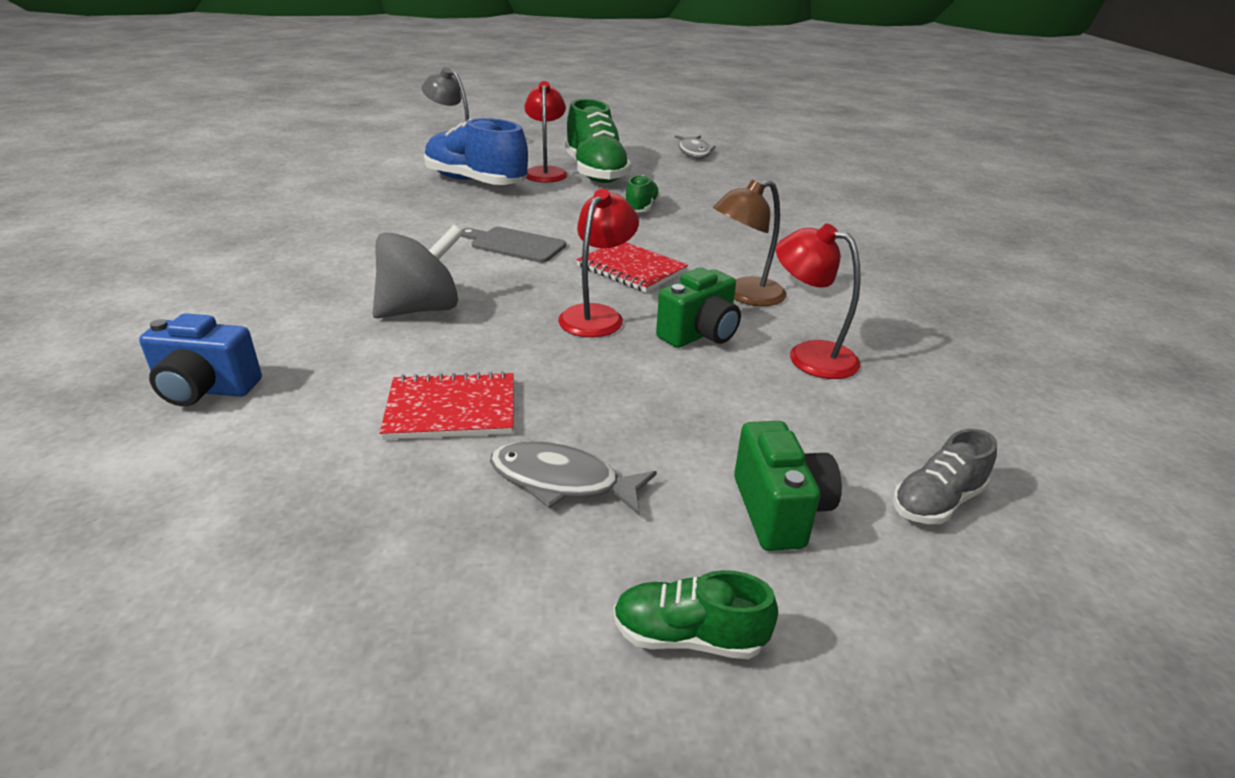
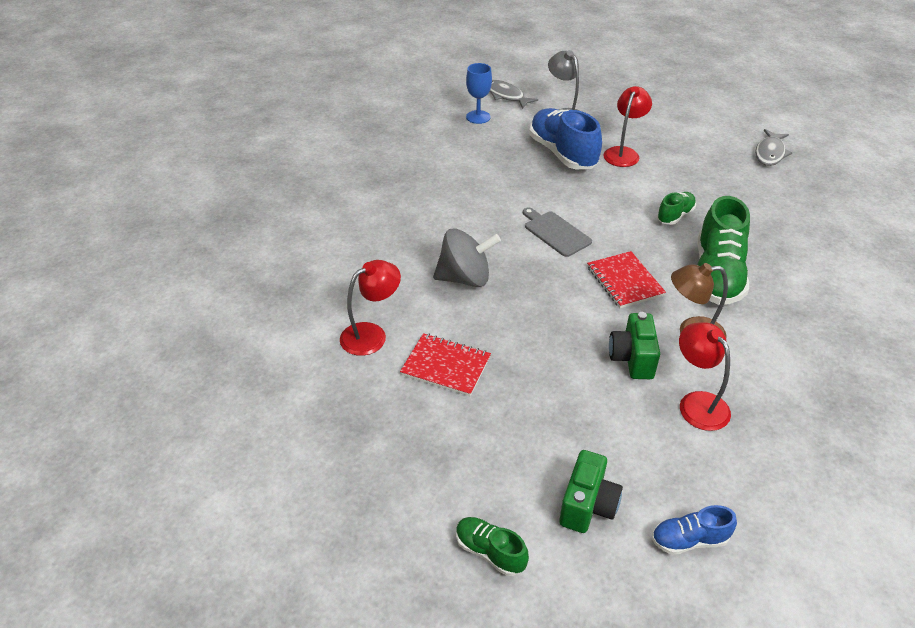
camera: 30 degrees right, 10 degrees up
(206, 390) = (327, 307): blue camera -> none
(348, 169) = (478, 117): none -> blue goblet
(562, 481) = (480, 438): grey fish -> grey fish (506, 96)
(595, 173) = (664, 163): green shoe -> green shoe (717, 275)
(597, 315) = (573, 319): red lamp -> red lamp (371, 334)
(699, 335) = (632, 359): green camera -> green camera turned 105 degrees clockwise
(936, 502) = (689, 540): grey shoe -> blue shoe

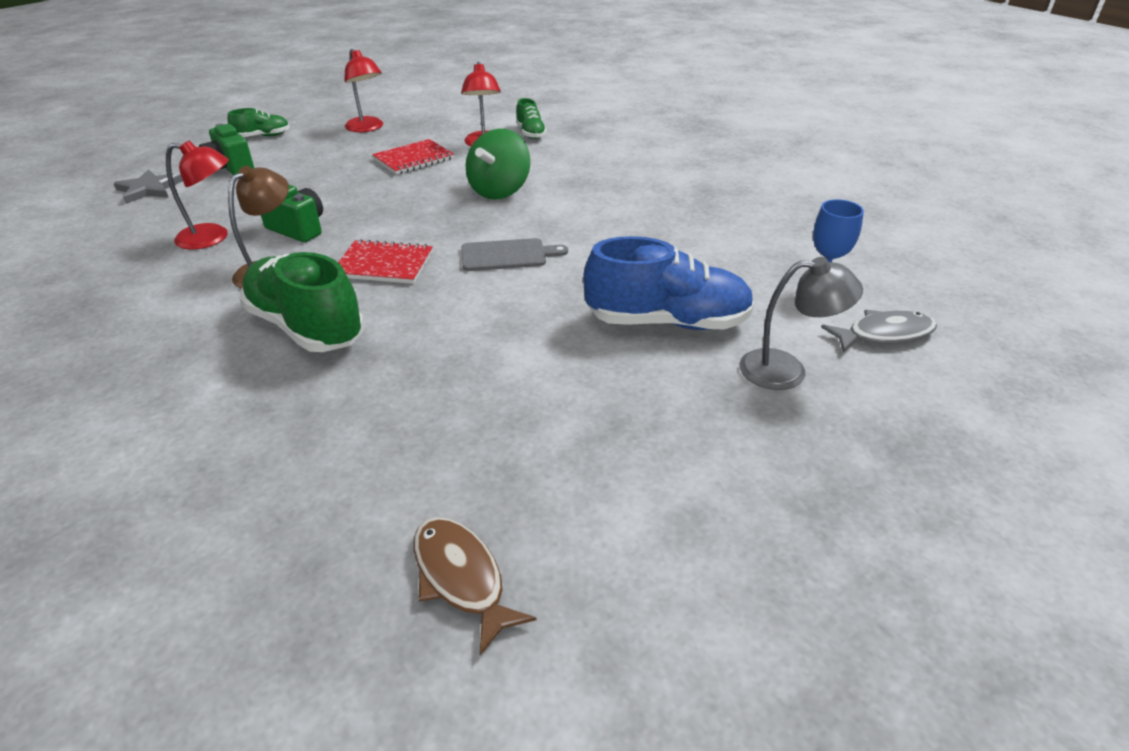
camera: 120 degrees right, 5 degrees down
(465, 278) = (499, 191): grey spinning top -> green spinning top
(623, 153) = (623, 379): red lamp -> red lamp (367, 128)
(675, 215) = (436, 352): green shoe -> green shoe (530, 133)
(689, 540) = (149, 189): blue shoe -> grey star
(770, 153) = (461, 578): grey fish -> brown fish

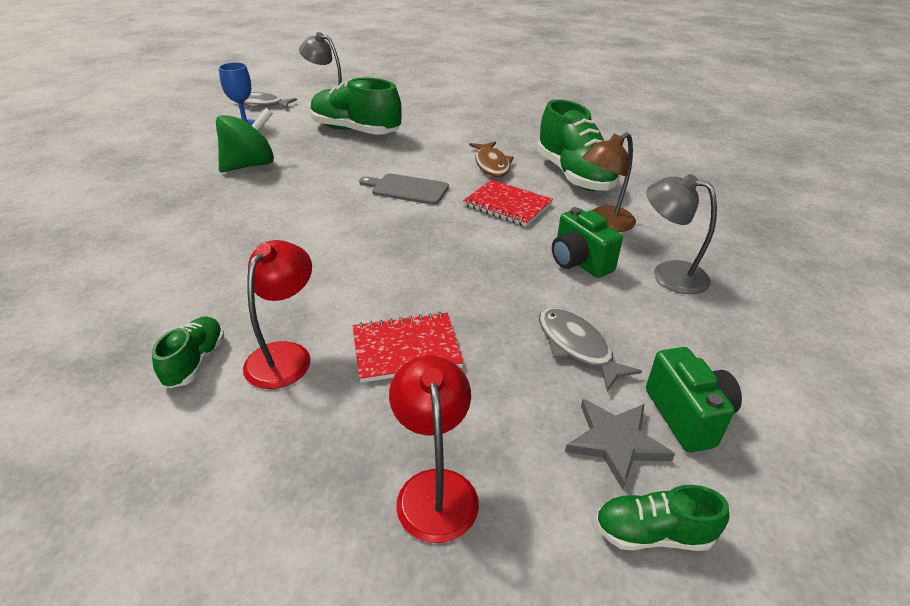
camera: 155 degrees left, 0 degrees up
(149, 189) = (800, 396): grey star -> grey star (616, 442)
(212, 238) = (668, 274): red lamp -> grey lamp
(299, 181) = (577, 347): none -> grey fish
(461, 578) = (522, 90): brown fish -> brown fish (491, 165)
(499, 191) = (351, 257): green spinning top -> green spinning top (250, 165)
(667, 322) = (355, 131): blue shoe -> green shoe

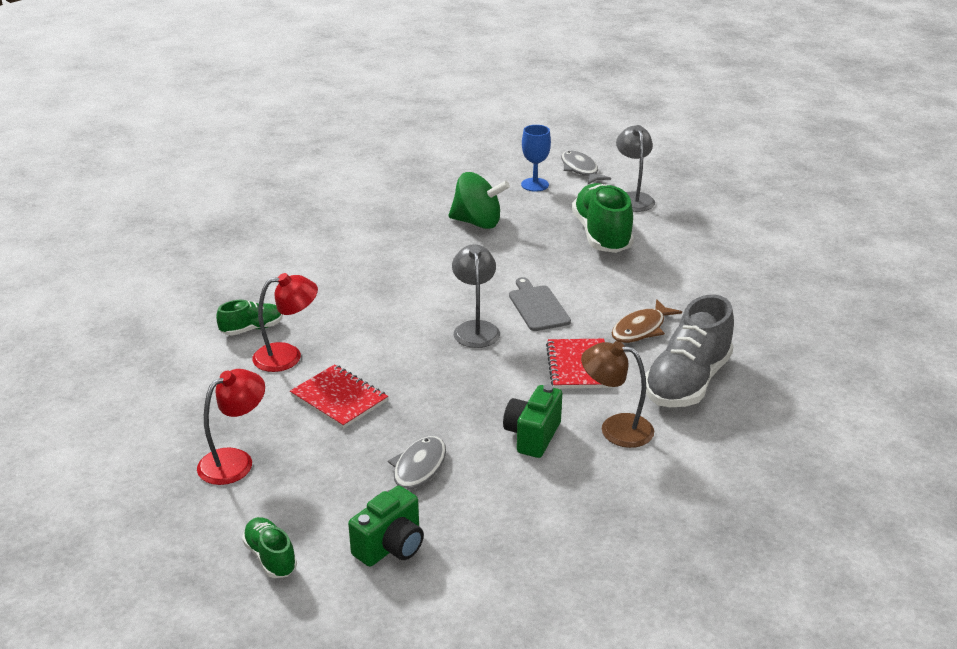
camera: 55 degrees right, 5 degrees down
(574, 175) = (687, 382): green shoe -> grey shoe
(616, 442) = (334, 520): grey star -> none
(668, 274) = (572, 490): grey lamp -> grey lamp (475, 328)

